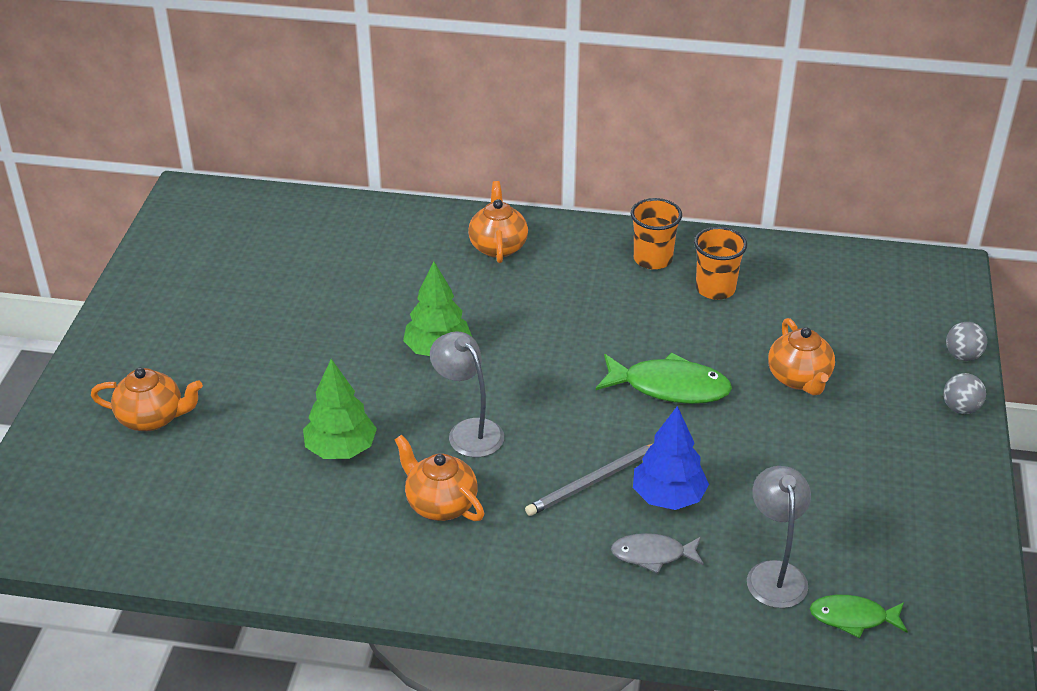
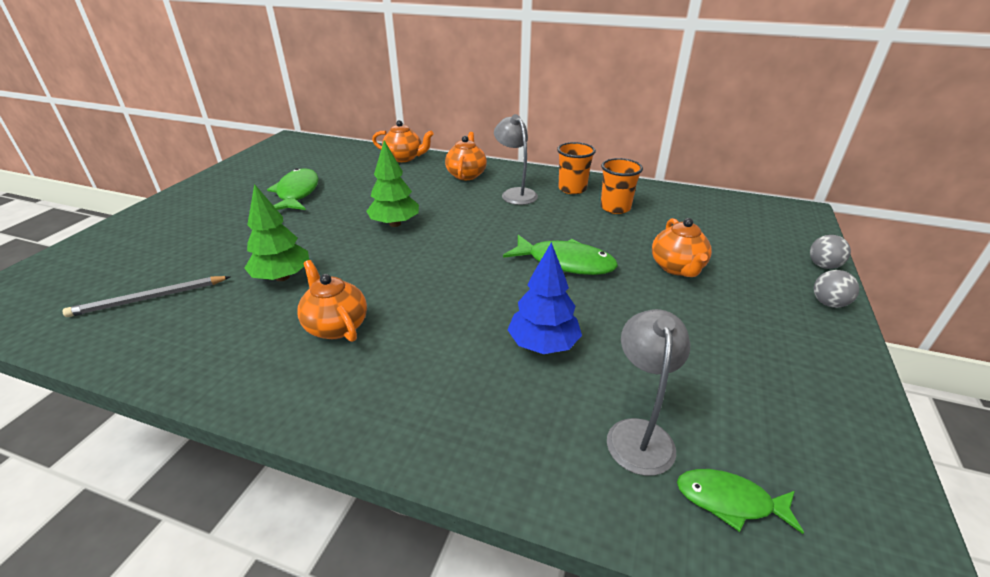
camera: 10 degrees right, 5 degrees down
(152, 418) = (162, 243): orange teapot -> orange teapot (404, 158)
(274, 309) = (297, 193): none -> green fish
(468, 431) = (390, 275): grey lamp -> grey lamp (515, 193)
(593, 481) = (478, 324): grey pencil -> grey pencil (149, 298)
(653, 555) = (513, 396): grey fish -> none

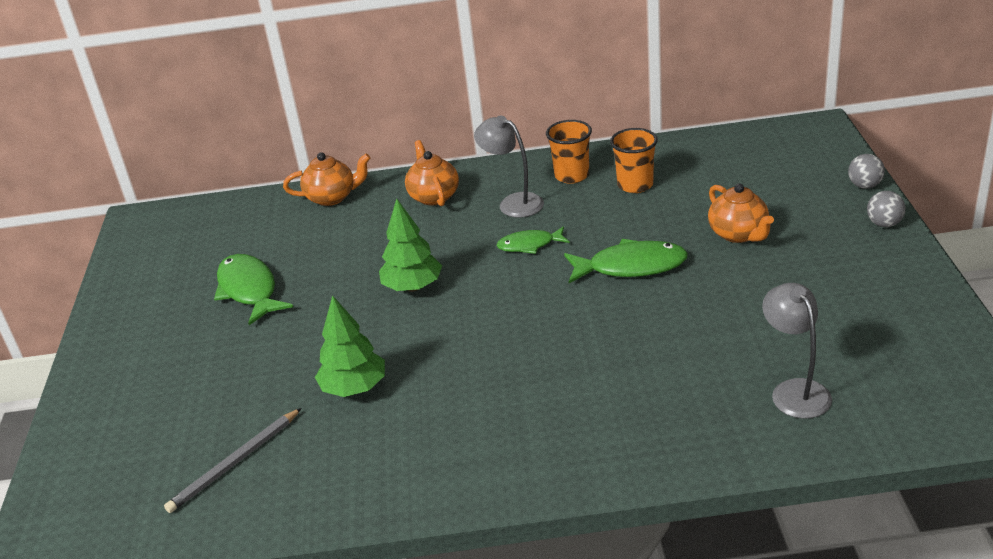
camera: 20 degrees left, 0 degrees up
(336, 326) = (466, 410): orange teapot -> none
(543, 345) = (671, 353): blue tree -> none
(730, 501) = (882, 408): green fish -> green fish (529, 245)

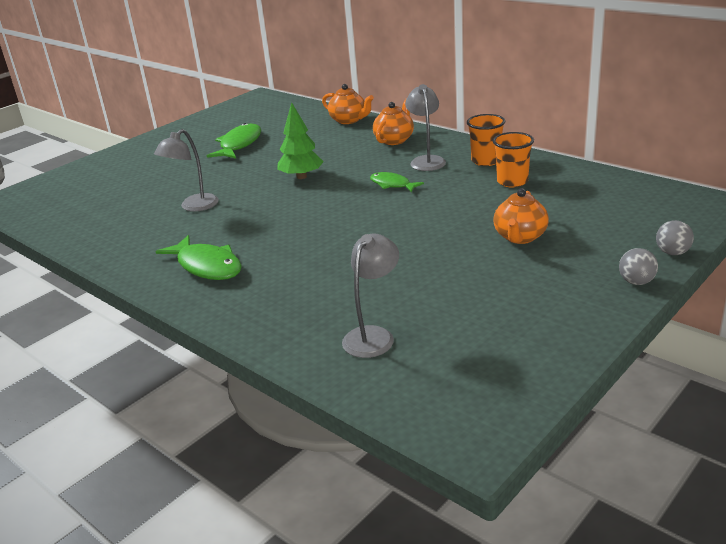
camera: 45 degrees right, 5 degrees down
(235, 463) = (101, 210): grey pencil -> none
(354, 388) = (194, 207): green tree -> grey lamp
(631, 267) = (421, 221): green fish -> green fish (207, 266)

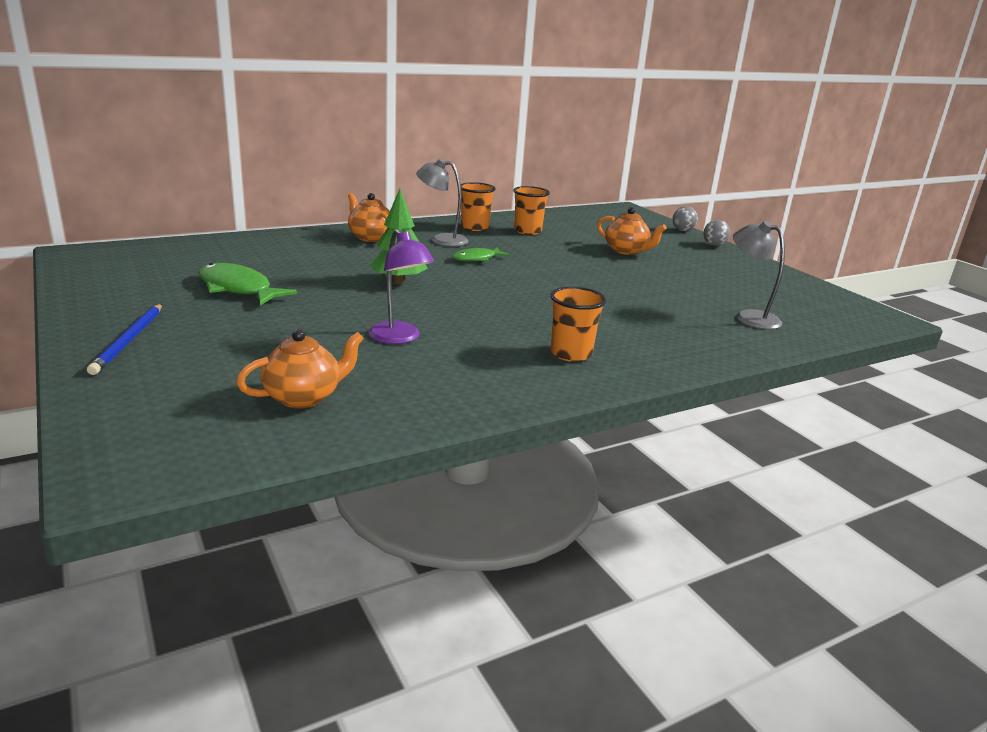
camera: 75 degrees left, 5 degrees down
(143, 151) = (129, 340): none -> blue pencil
(194, 207) = (399, 338): grey lamp -> purple lamp
(207, 266) = (571, 354): green fish -> orange cup
(349, 120) = (276, 239): orange teapot -> orange teapot (304, 397)

